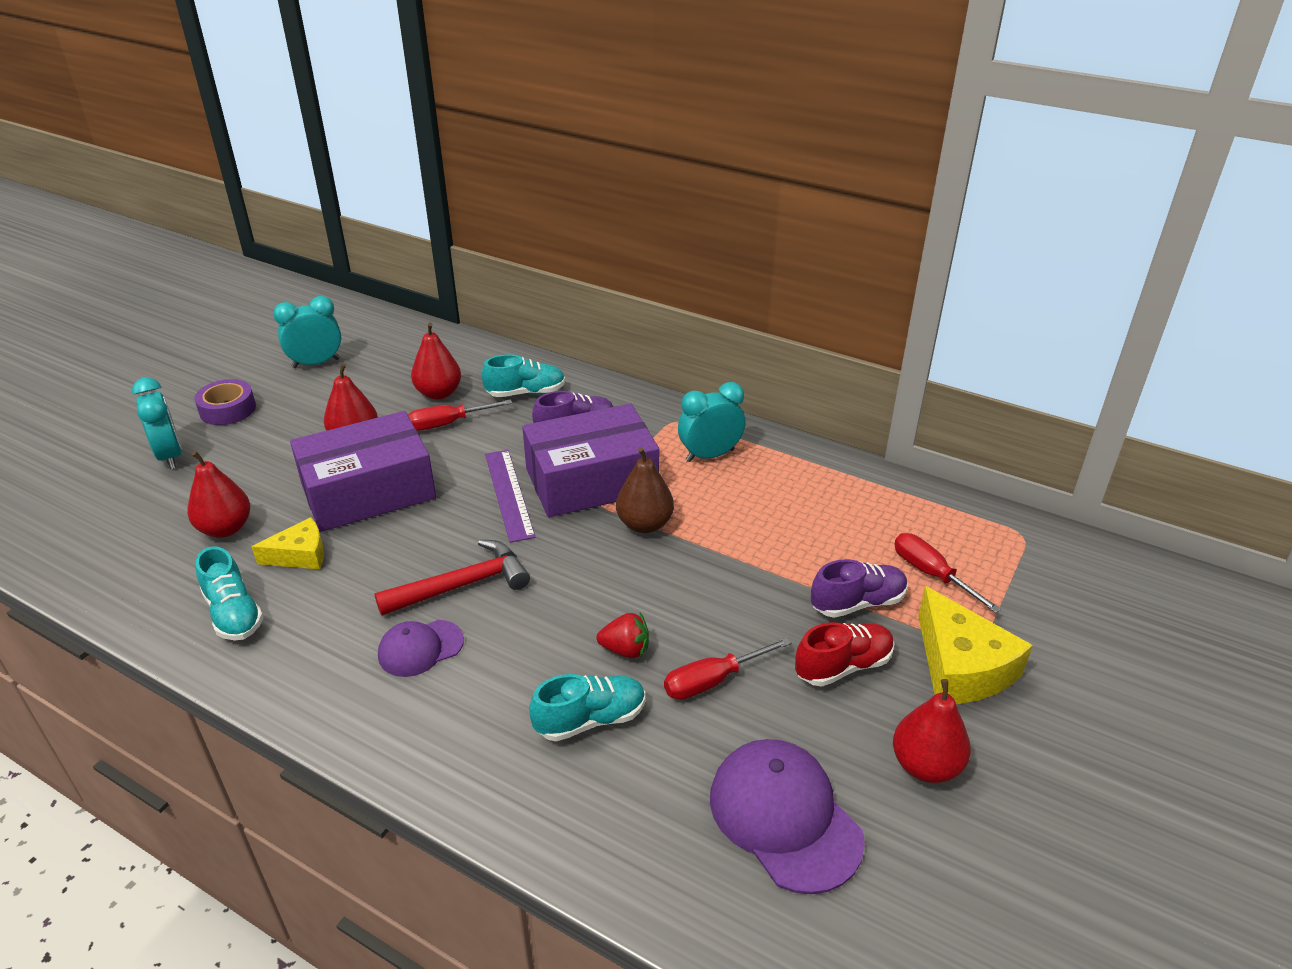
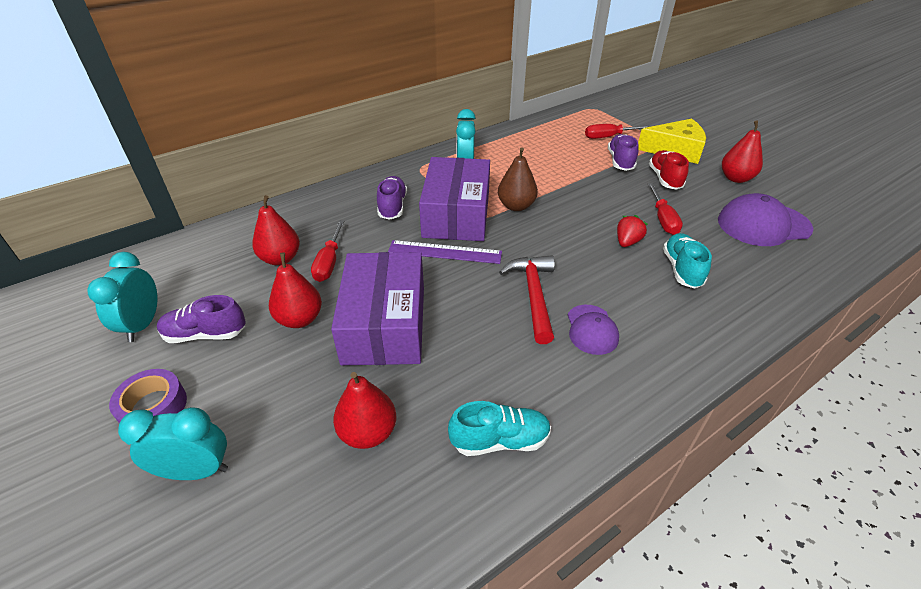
camera: 65 degrees left, 5 degrees up
(300, 555) = (444, 382): yellow cheese -> none
(316, 397) = (205, 334): none -> purple shoe
(526, 393) = (326, 217): turquoise shoe -> none

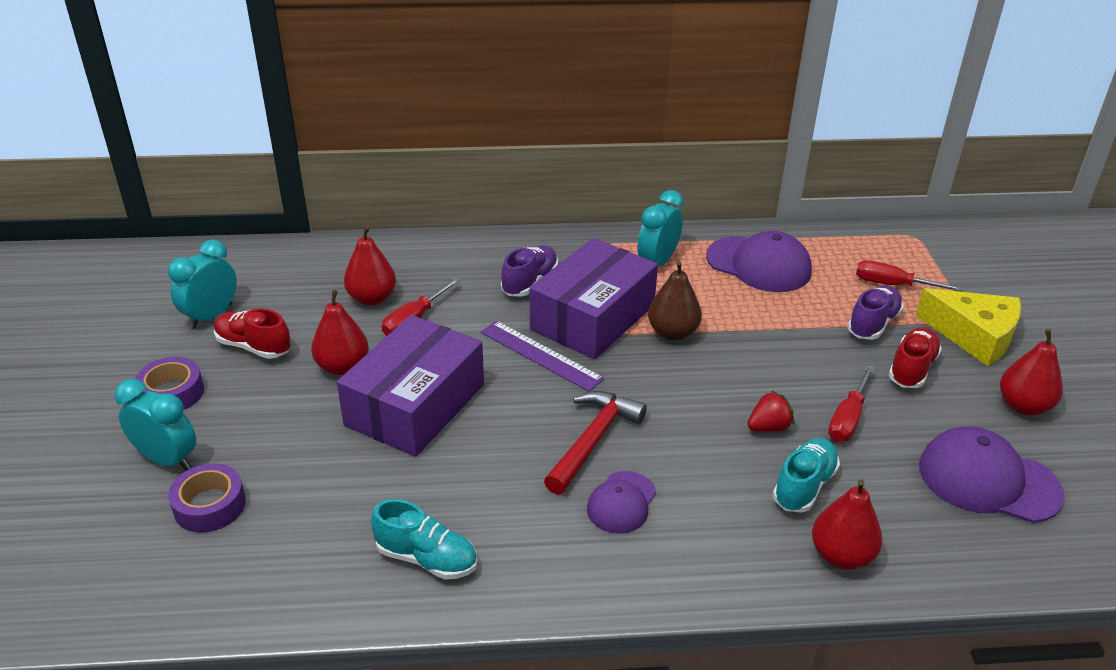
camera: 30 degrees right, 5 degrees down
(205, 334) = (254, 347): purple shoe -> red shoe
(273, 493) = (209, 505): none -> purple tape
(368, 432) = (319, 495): red pear -> red pear (841, 555)
(526, 149) = (759, 265): none -> purple cap

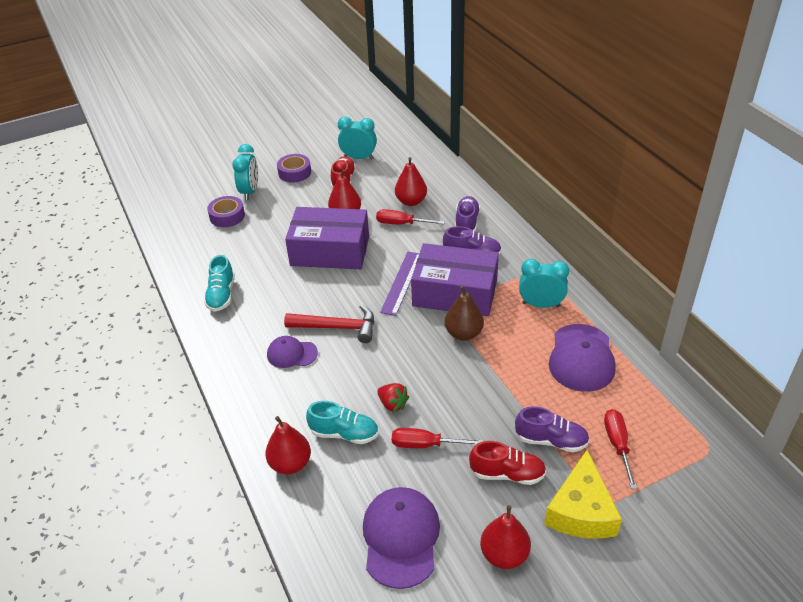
camera: 70 degrees right, 5 degrees up
(462, 267) = (467, 223): none -> purple shoe

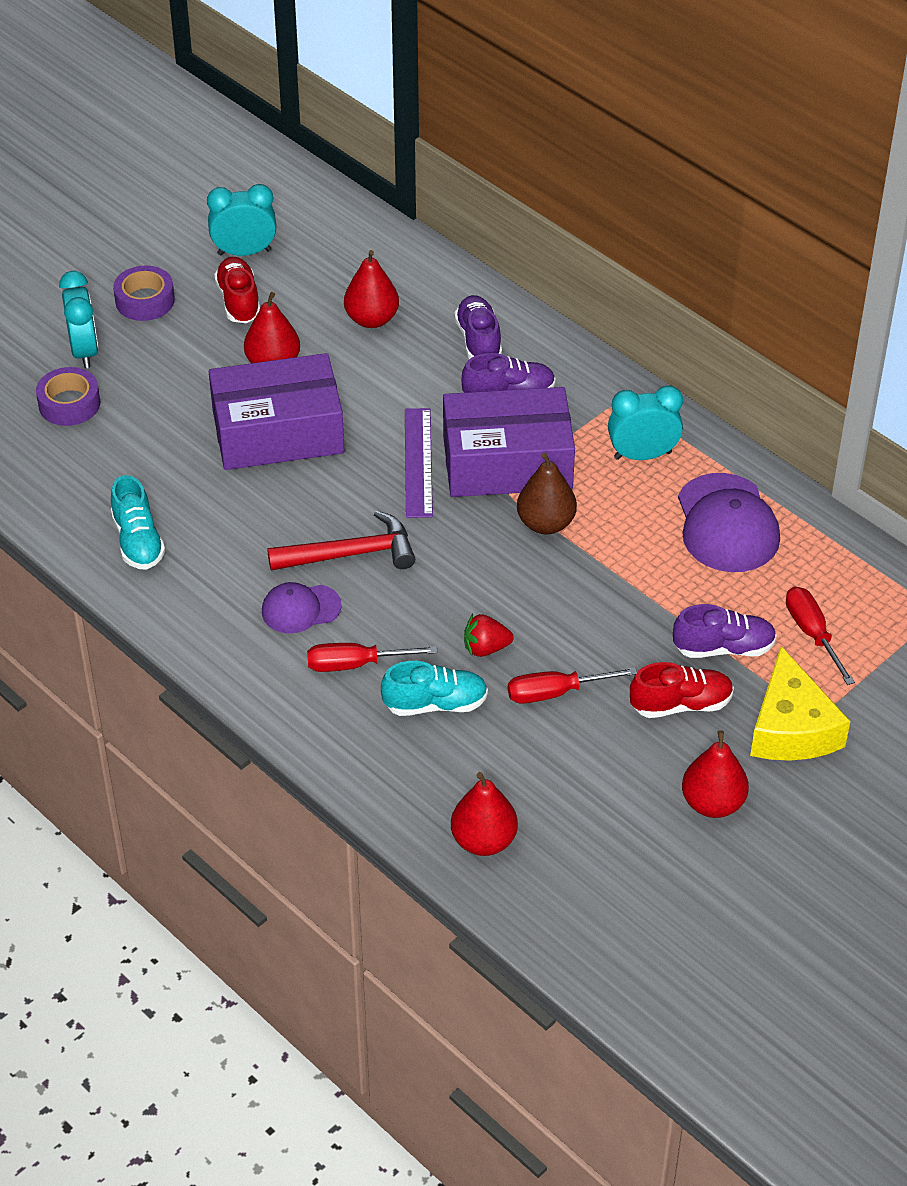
camera: 20 degrees left, 5 degrees up
(290, 464) = (378, 761): red pear -> red pear (483, 840)
(392, 404) = (486, 648): red strawberry -> red strawberry turned 150 degrees clockwise
(401, 538) = (573, 816): purple cap -> none
(402, 224) = (374, 362): red screwdriver -> red screwdriver (356, 664)

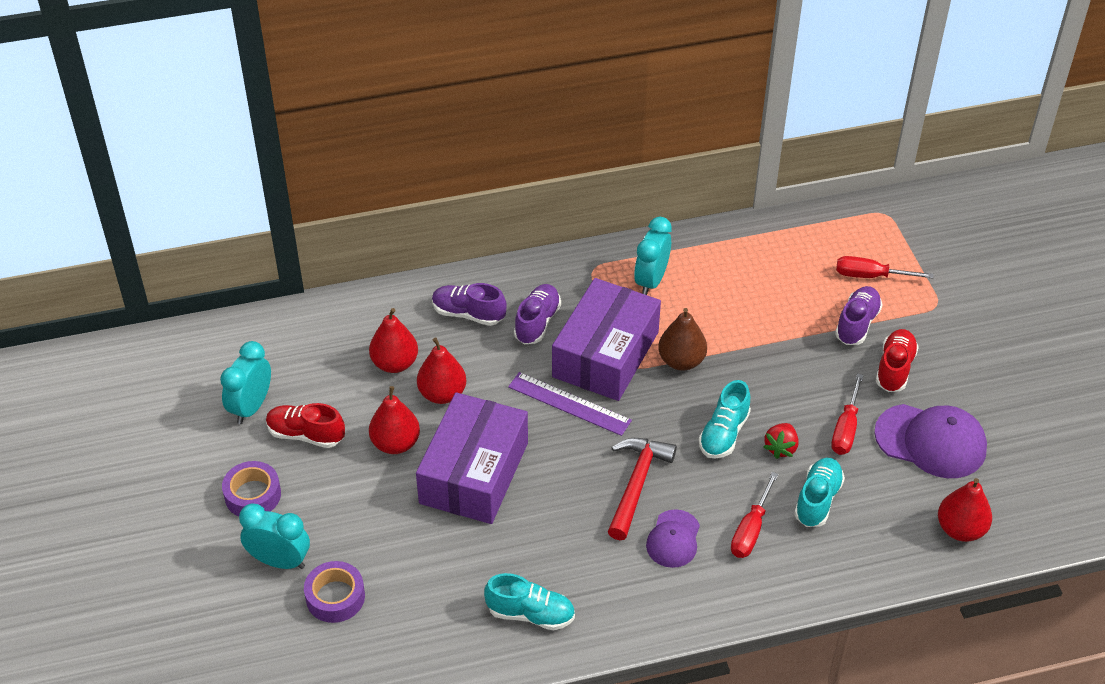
camera: 60 degrees left, 0 degrees up
(470, 595) = (724, 434): none -> turquoise shoe
(713, 803) = (989, 393): red pear -> red pear (442, 394)
(727, 524) = (745, 270): purple cap -> purple cap (931, 441)
(791, 727) = (945, 324): yellow cheese -> none

